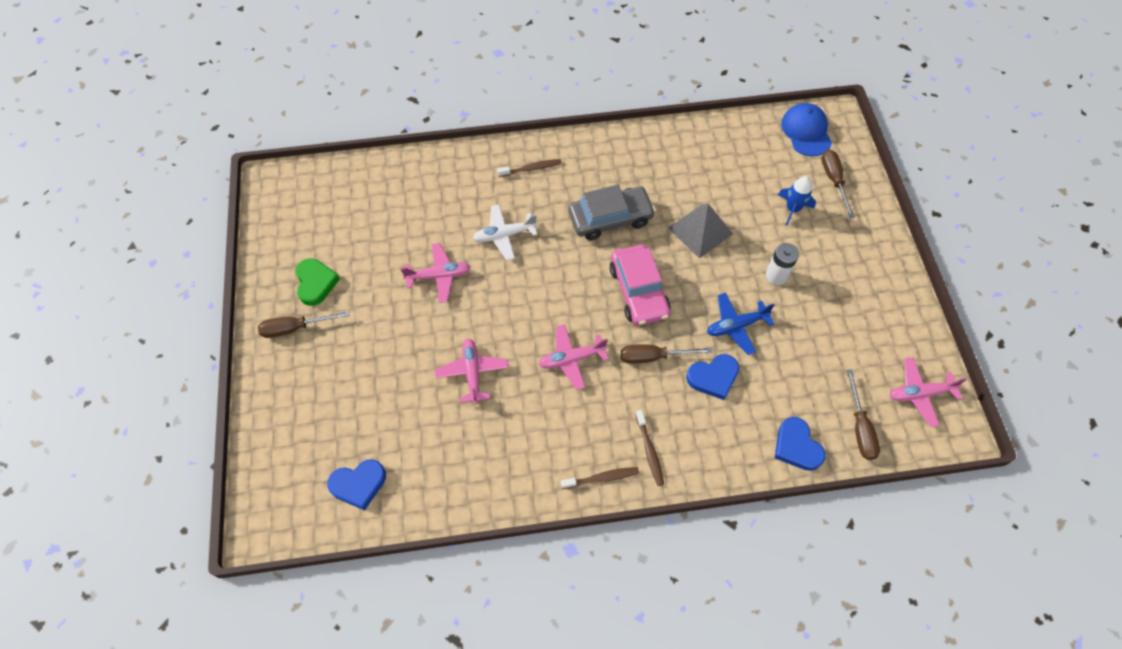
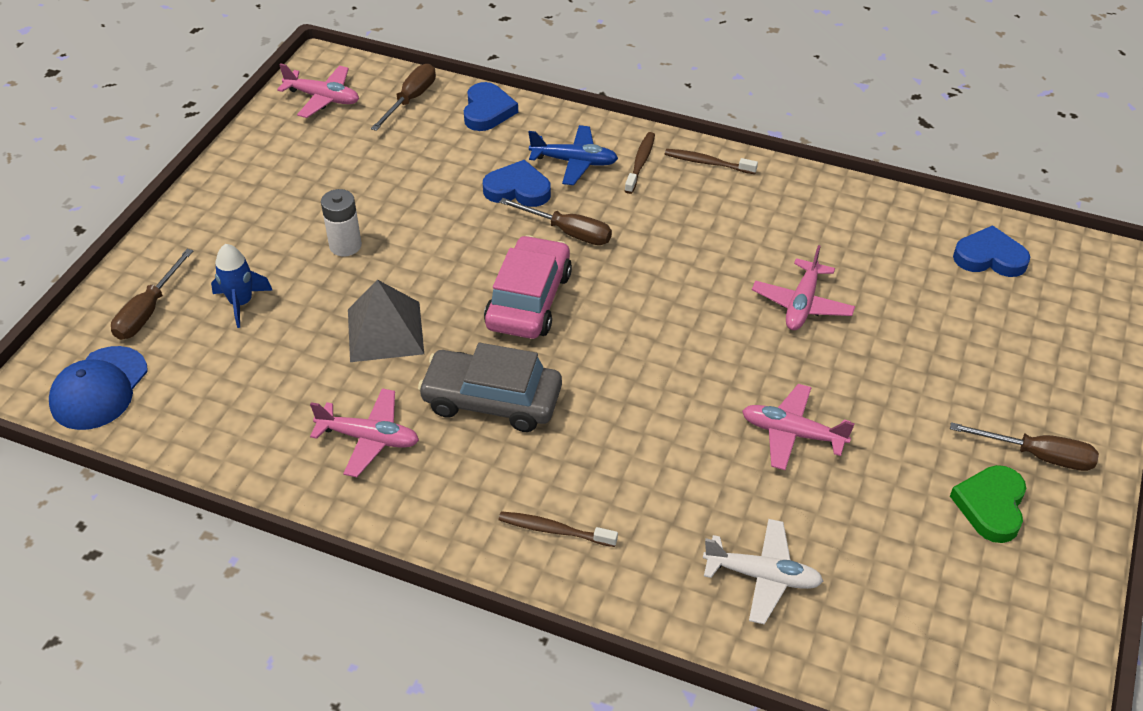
camera: 150 degrees left, 15 degrees down
(504, 235) = (663, 447): white plane -> white plane (762, 576)
(571, 359) = (668, 268): pink plane -> pink plane (369, 438)
(736, 326) = (446, 220): blue plane -> blue plane (574, 162)

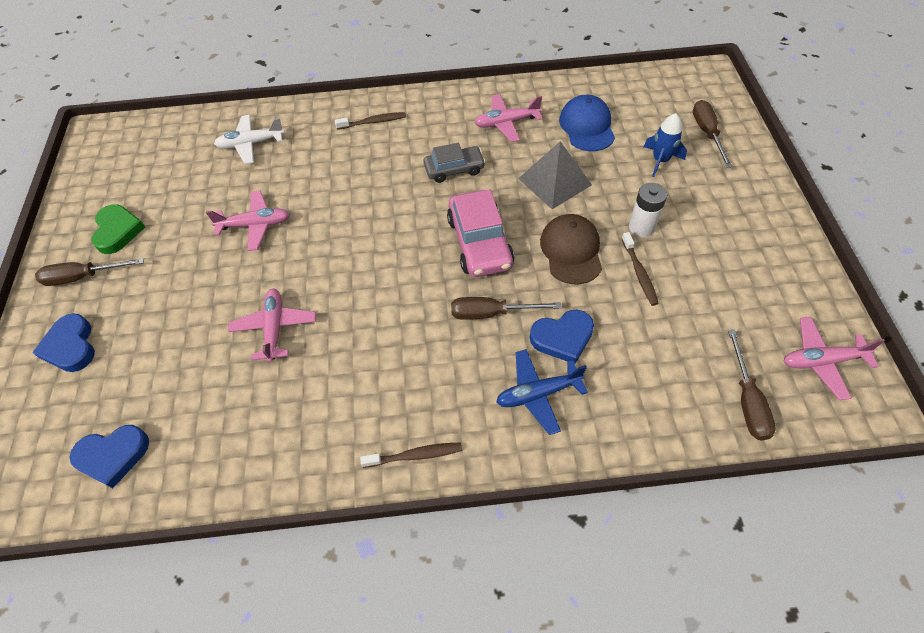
camera: 155 degrees right, 10 degrees up
(99, 388) = (675, 87): blue cap -> blue cap (587, 126)
(440, 253) = (571, 251): none -> brown cap
(487, 111) = (666, 422): blue heart -> blue heart (70, 346)
(492, 400) = (454, 169): grey car -> grey car, size x0.64
(640, 163) = (478, 423): brown toothbrush -> brown toothbrush (639, 273)

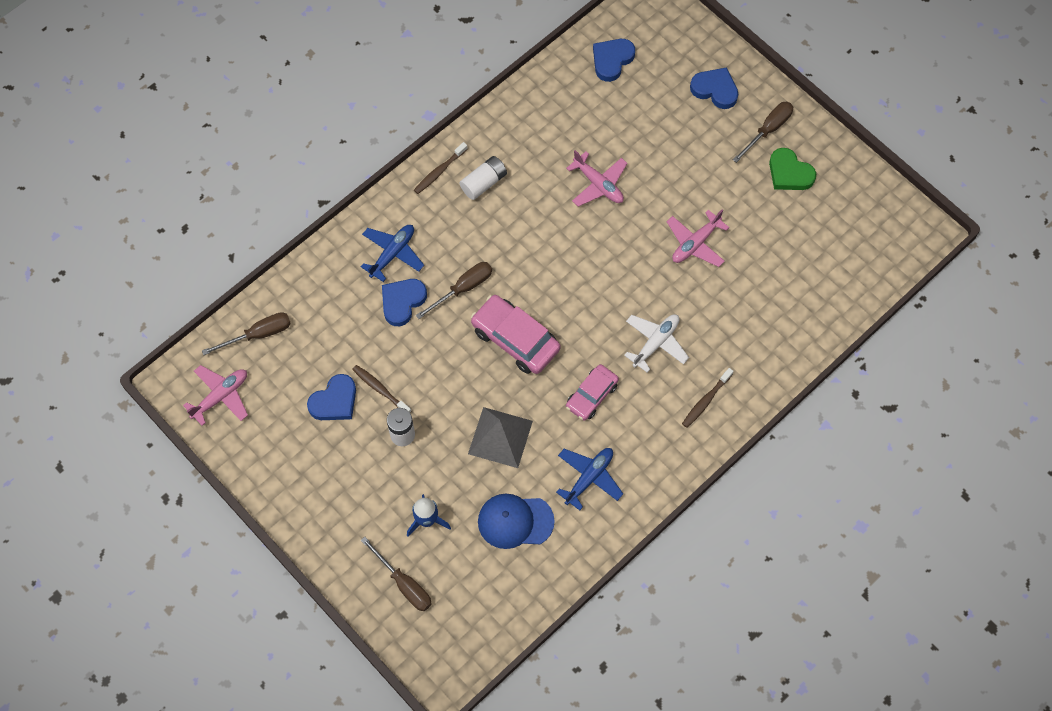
camera: 140 degrees right, 10 degrees up
(251, 144) = (783, 309): white plane -> white plane (655, 343)
(380, 407) = (483, 183): none -> white battery
(454, 169) = (591, 395): grey car -> pink car
(506, 123) = (589, 478): pink plane -> blue plane
(571, 251) = (442, 377): brown cap -> none
(587, 126) = (515, 521): blue cap -> blue cap turned 135 degrees clockwise
(693, 288) = (334, 401): none -> blue heart
(747, 400) = (258, 334): brown screwdriver -> brown screwdriver turned 105 degrees clockwise

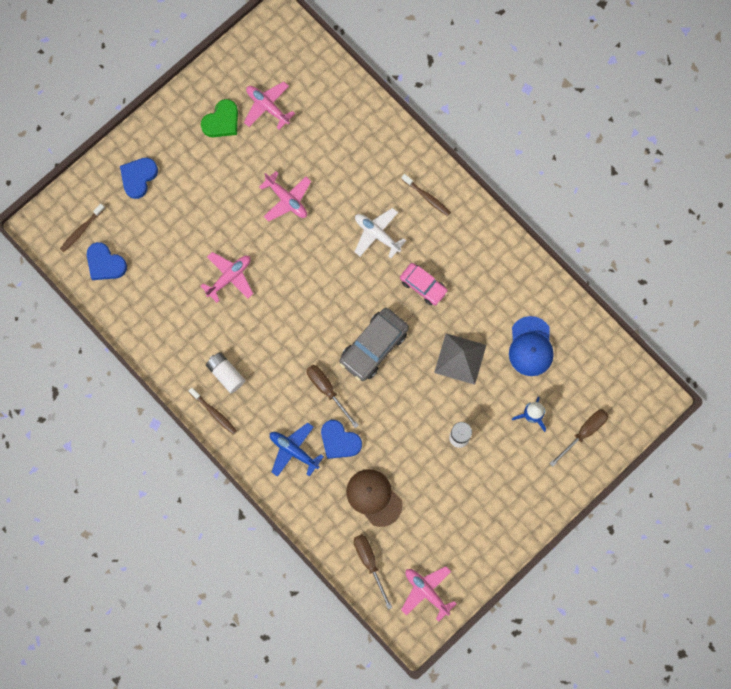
camera: 90 degrees left, 10 degrees up
(334, 339) = (374, 497): none -> brown cap
(334, 401) = (430, 495): blue heart -> none
(380, 389) = (419, 457): brown toothbrush -> brown toothbrush (81, 230)
(515, 339) = (374, 347): pink car -> grey car
(589, 478) = (493, 289): blue plane -> none
(768, 130) = (180, 136): brown screwdriver -> none
(811, 221) = (267, 107): none -> pink plane

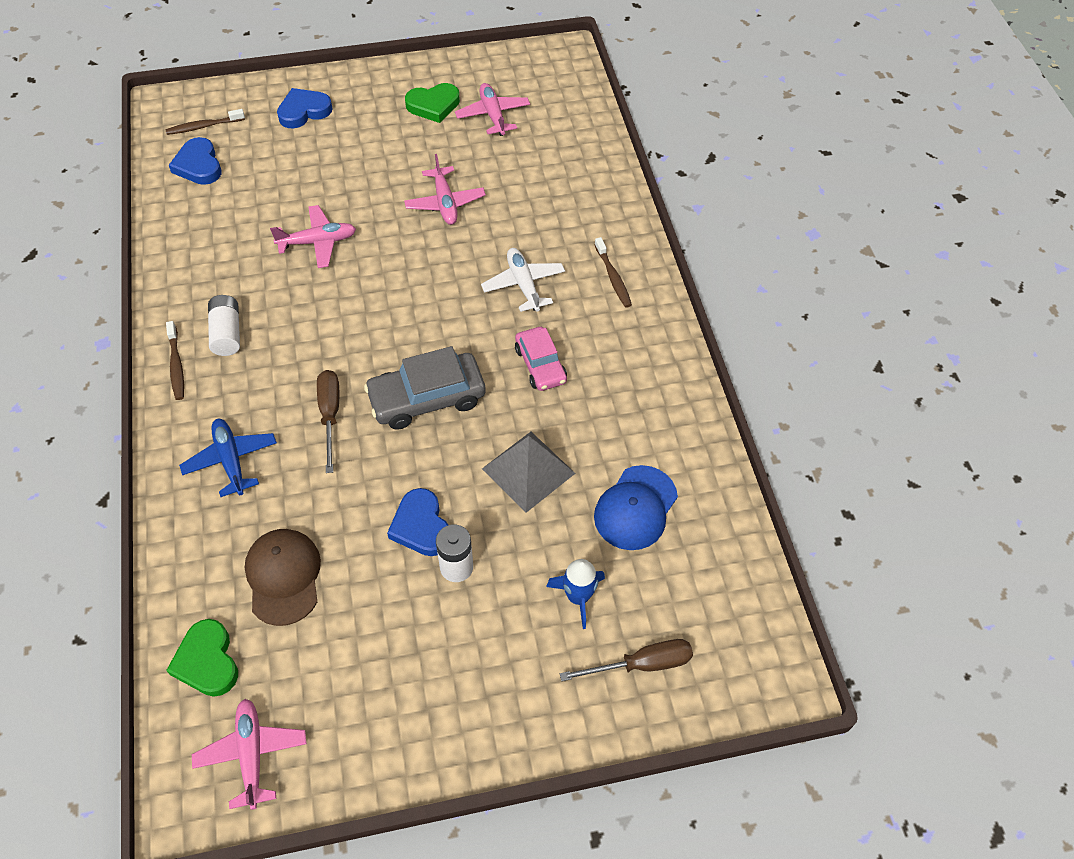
camera: 30 degrees right, 20 degrees down
(339, 441) = (296, 481): blue heart -> blue heart (421, 526)
(369, 563) = (207, 661): brown screwdriver -> green heart

